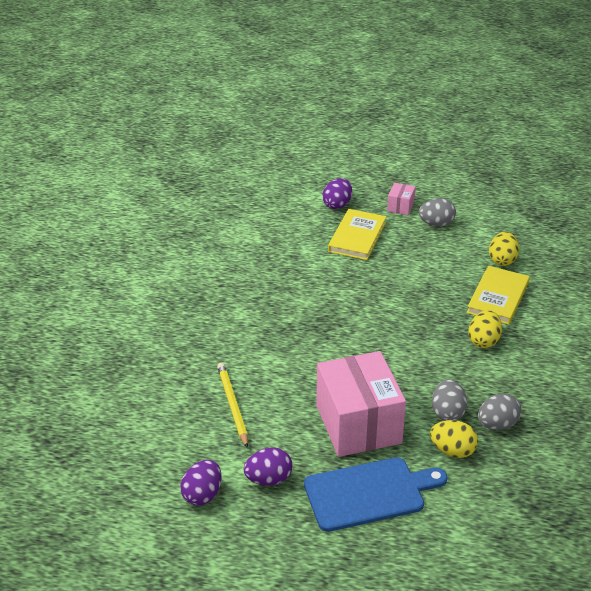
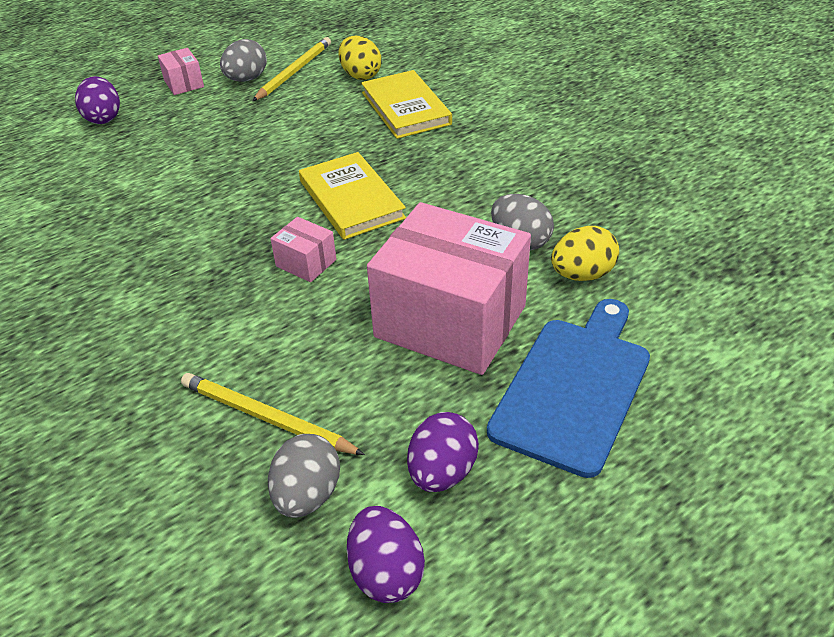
camera: 45 degrees left, 5 degrees up
(333, 349) = (306, 263): none -> pink box
(357, 237) = (172, 136): yellow book -> yellow book (351, 199)
(468, 235) = (294, 72): none -> yellow pencil
(483, 341) = (451, 153): yellow egg -> none
(497, 424) = (581, 219): grey egg -> grey egg (307, 495)

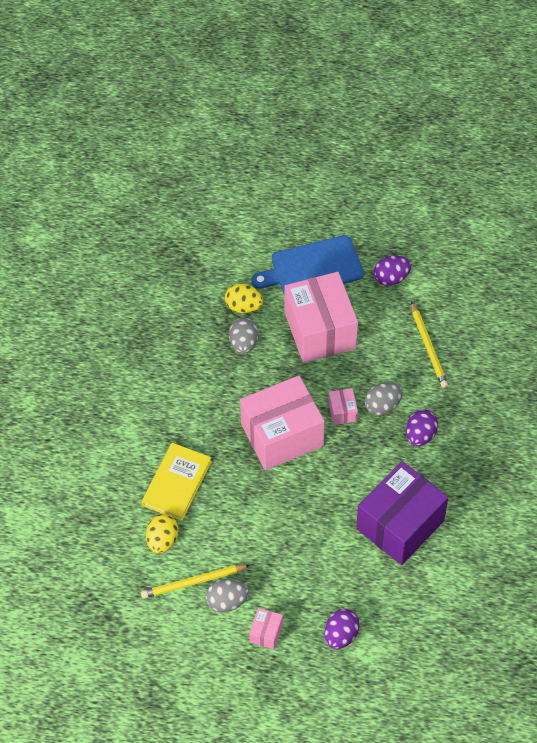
camera: 135 degrees left, 15 degrees up
(114, 217) = (400, 525): none -> purple box
(307, 495) = (441, 307): grey egg -> grey egg (382, 405)
(351, 199) = (282, 435): yellow book -> pink box
(386, 572) = (441, 264): purple egg -> purple egg (420, 435)

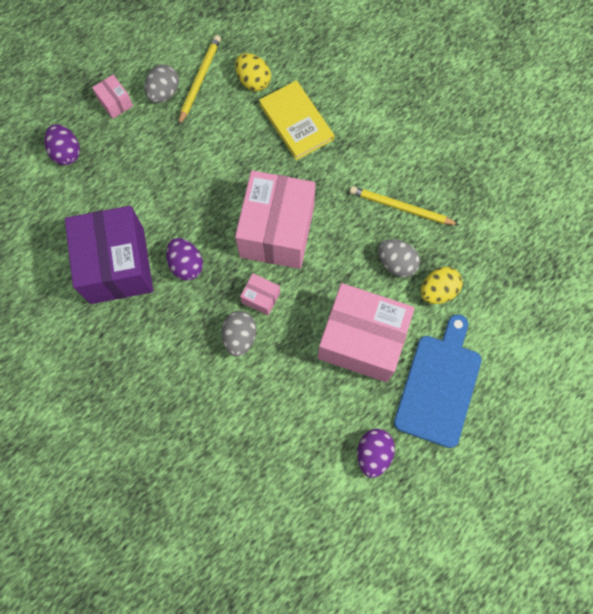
camera: 125 degrees right, 15 degrees up
(420, 435) = (184, 347): purple egg -> purple egg (186, 265)
(428, 347) = (268, 428): yellow pencil -> yellow pencil (401, 208)

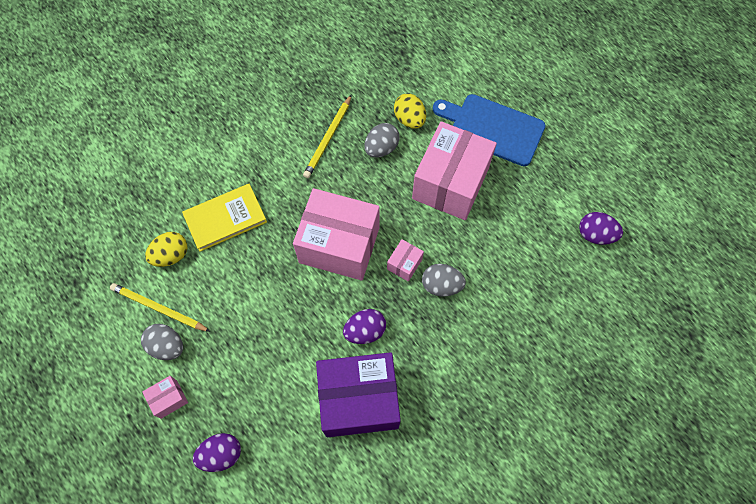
camera: 85 degrees left, 5 degrees down
(373, 453) = (549, 184): purple egg -> purple egg (595, 234)

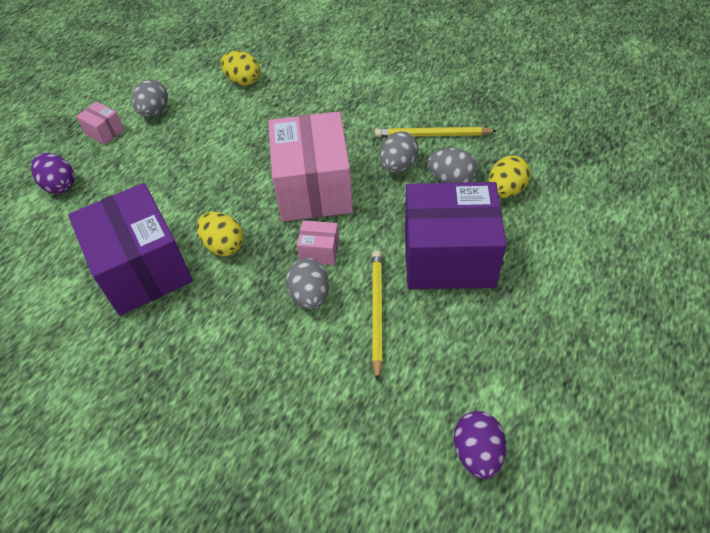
camera: 70 degrees right, 15 degrees down
(159, 308) = (188, 93): yellow pencil -> yellow pencil (376, 312)
(225, 218) = (298, 99): yellow book -> none
(347, 176) = (398, 165): none -> grey egg
(365, 331) = (224, 245): purple egg -> yellow egg
(450, 183) = (448, 257): pink box -> purple box
(492, 128) = (554, 273): blue cutting board -> none

